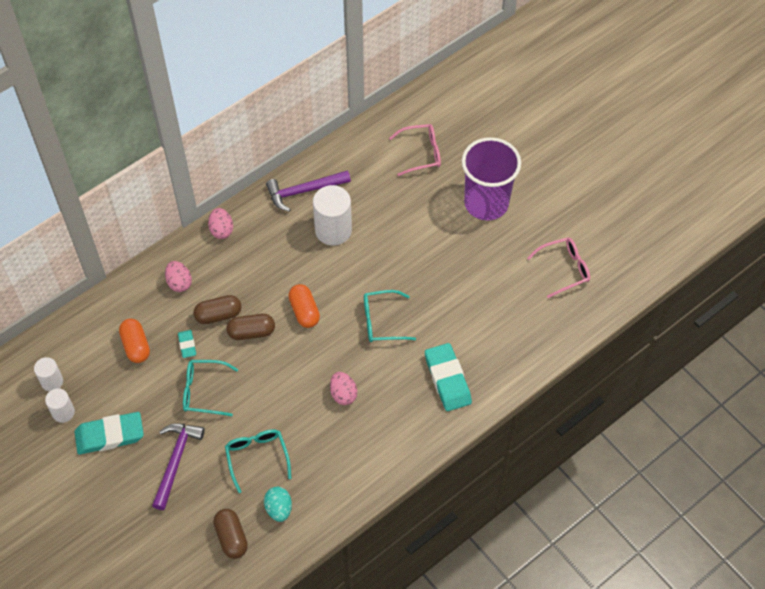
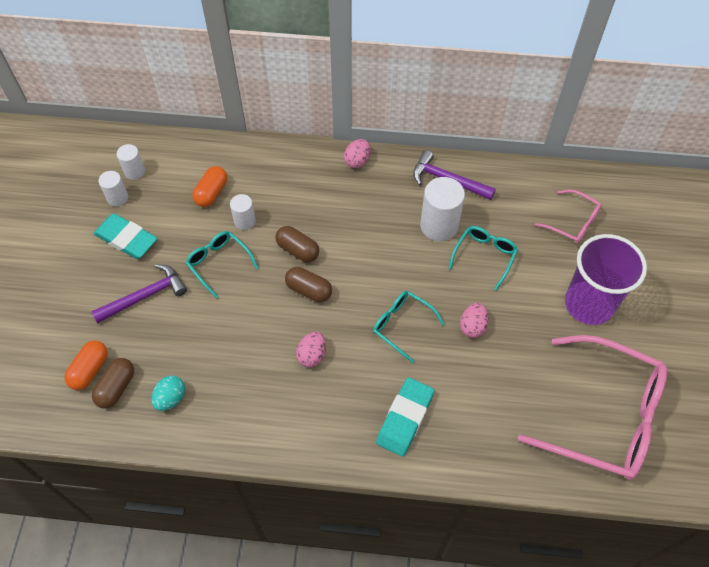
camera: 45 degrees right, 0 degrees up
(179, 283) = (288, 174): pink egg -> pink egg (472, 326)
(187, 345) = (244, 221): turquoise eraser -> white cylinder
(218, 315) = (289, 218): brown capsule -> brown capsule (309, 290)
(257, 457) = (199, 345): turquoise glasses -> turquoise glasses (484, 256)
(304, 311) = (352, 267): orange capsule -> orange capsule (90, 370)
(564, 269) = (604, 416): pink glasses -> pink glasses, size x2.07

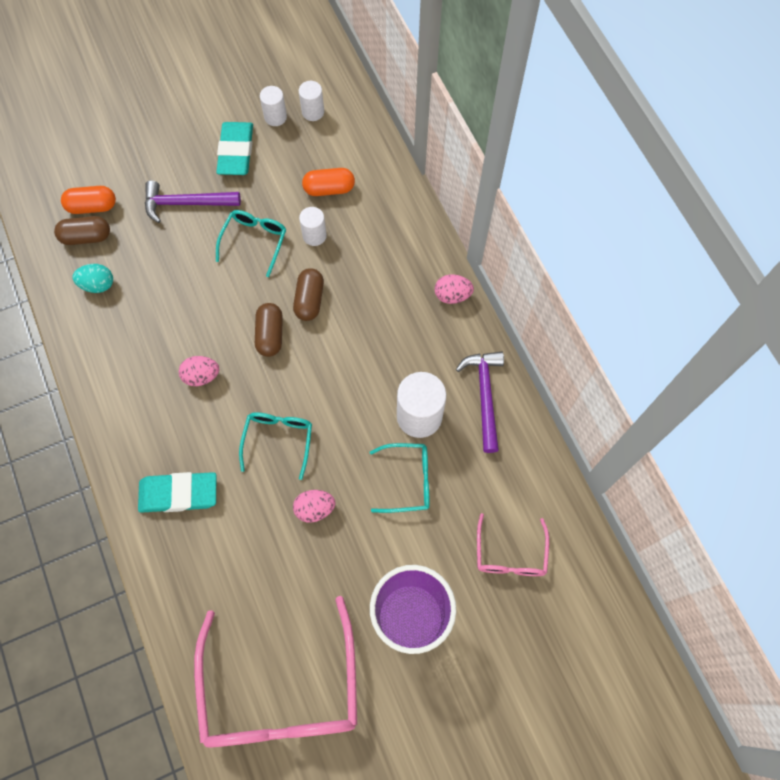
camera: 60 degrees right, 10 degrees up
(145, 296) = (186, 203): purple hammer -> purple hammer turned 150 degrees clockwise

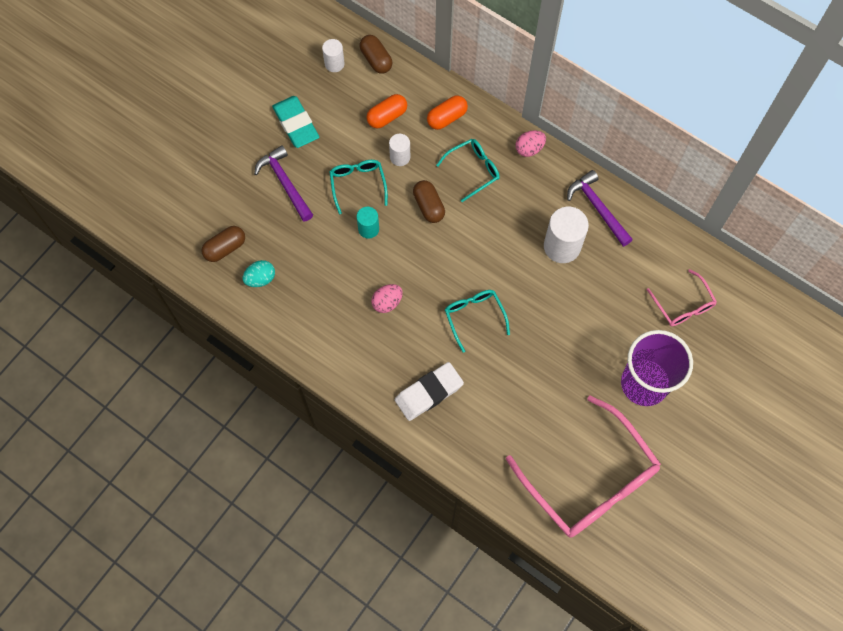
camera: 30 degrees left, 0 degrees up
(92, 206) = (213, 223): orange capsule -> orange capsule (447, 118)
(178, 494) = (429, 393): turquoise eraser -> white eraser
(186, 203) = (285, 183): purple hammer -> purple hammer turned 90 degrees clockwise
(234, 291) = (368, 229): none -> turquoise cylinder
(270, 335) = (417, 246): brown capsule -> brown capsule (376, 60)
(275, 117) = (308, 82): white cylinder -> none
(315, 509) = (532, 349): pink egg -> none
(408, 480) = (583, 294): turquoise glasses -> turquoise glasses (473, 170)

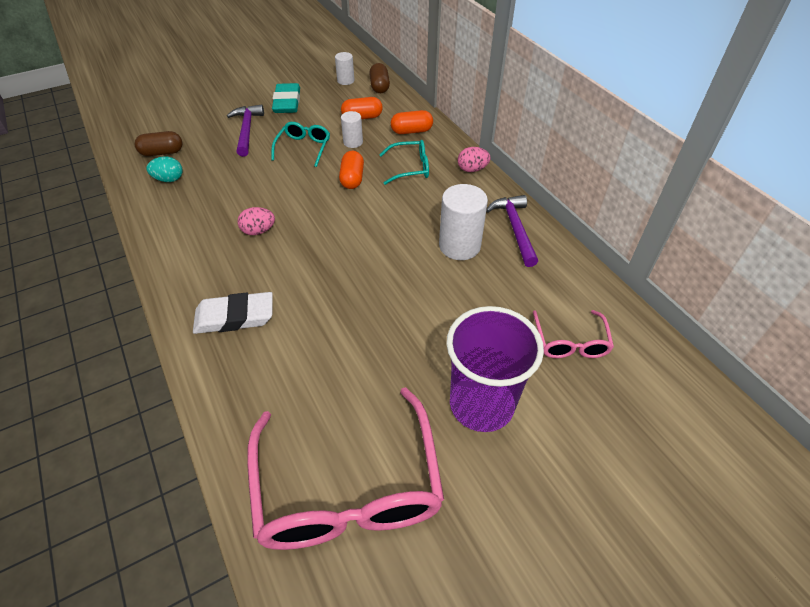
camera: 25 degrees right, 20 degrees down
(368, 229) = (287, 177): turquoise cylinder -> none
(428, 206) = (352, 178): brown capsule -> orange capsule
(474, 317) = (331, 270): turquoise glasses -> none

